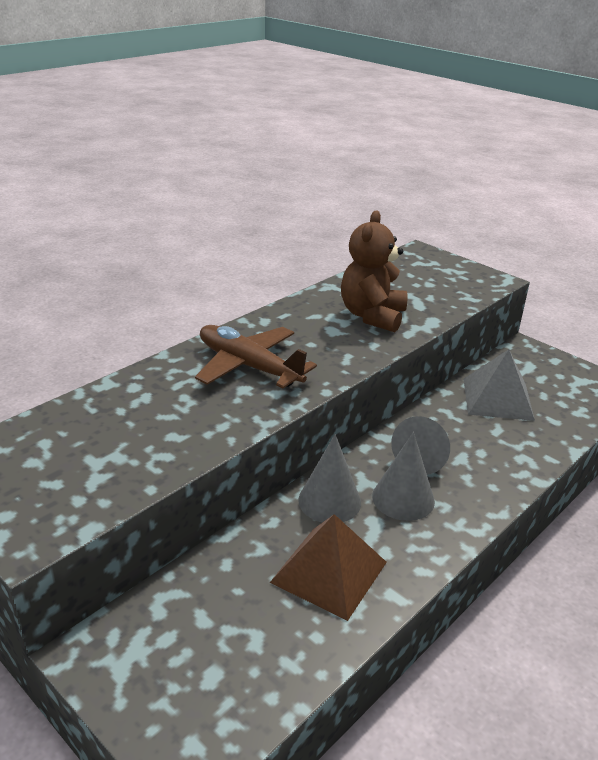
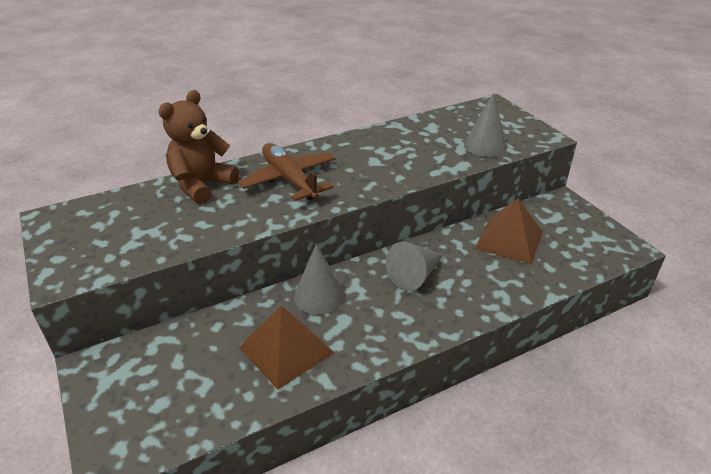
camera: 20 degrees right, 5 degrees up
(372, 316) = (414, 153): brown teddy bear -> brown teddy bear (202, 185)
(403, 498) = (377, 306): grey cone -> grey cone (485, 146)
(497, 398) = (509, 240): grey pyramid -> brown pyramid

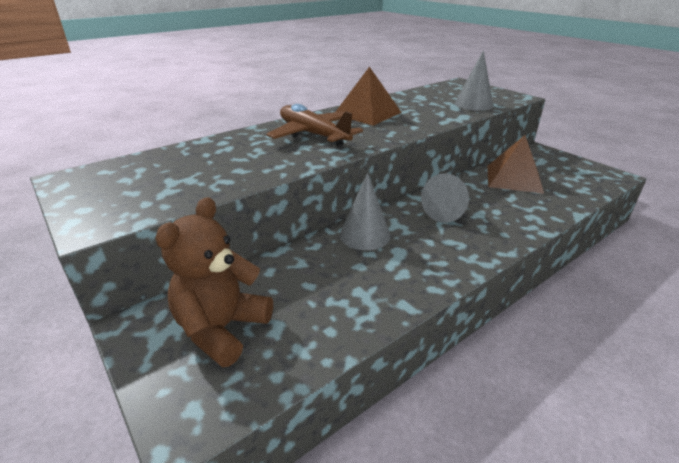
camera: 10 degrees left, 5 degrees down
(202, 185) = (227, 144): brown teddy bear -> brown teddy bear (222, 329)
(286, 349) = (352, 283): brown pyramid -> brown pyramid (367, 113)

